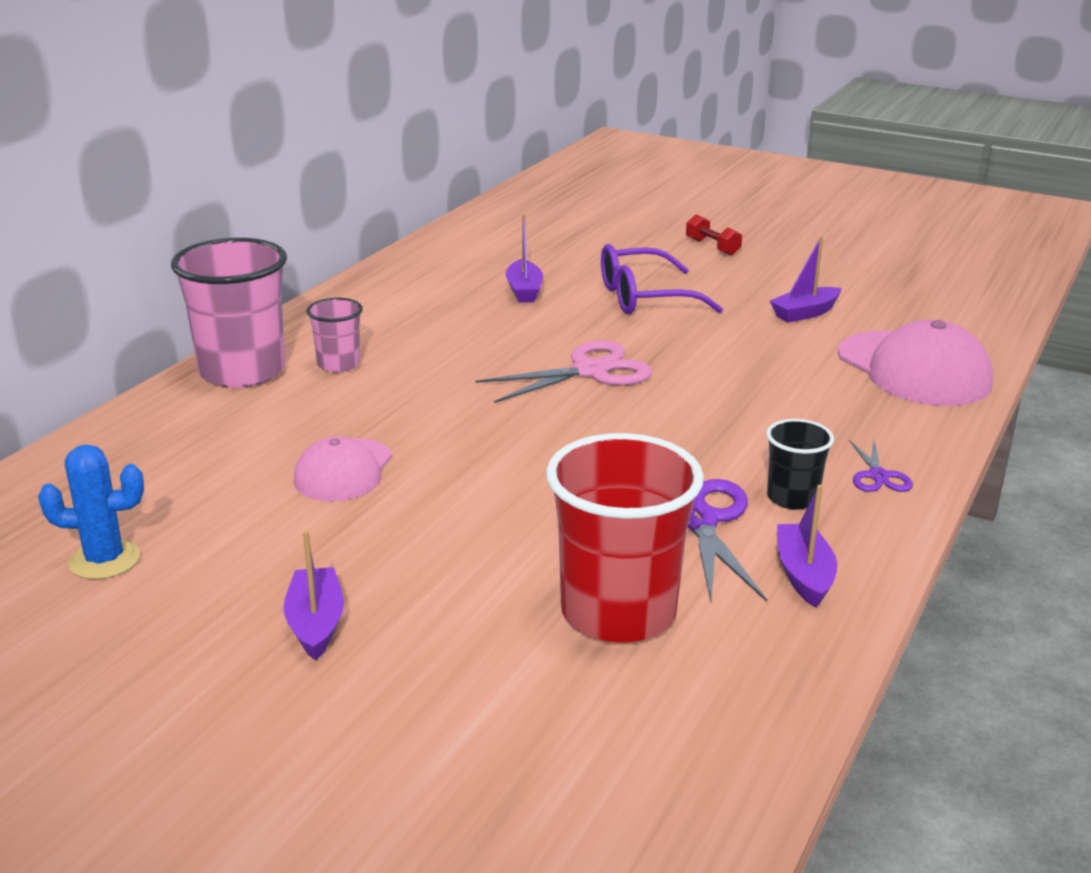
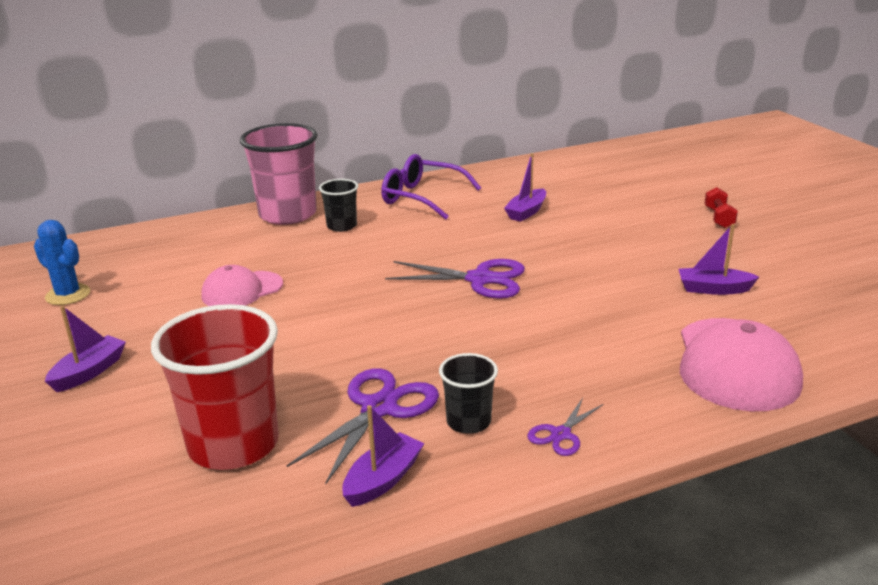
camera: 40 degrees right, 0 degrees up
(338, 364) = (342, 226): pink cup -> black cup
(590, 371) = (480, 279): pink scissors -> purple scissors
(645, 297) = (603, 240): purple glasses -> purple glasses (422, 198)

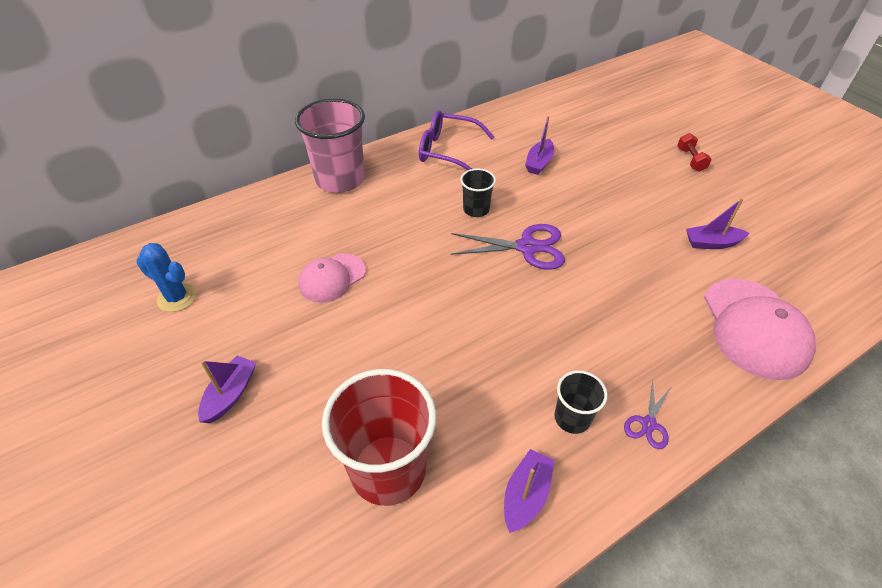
camera: 10 degrees left, 20 degrees up
(342, 226) = (391, 191): black cup -> black cup (476, 209)
(379, 408) = (495, 411): purple scissors -> none

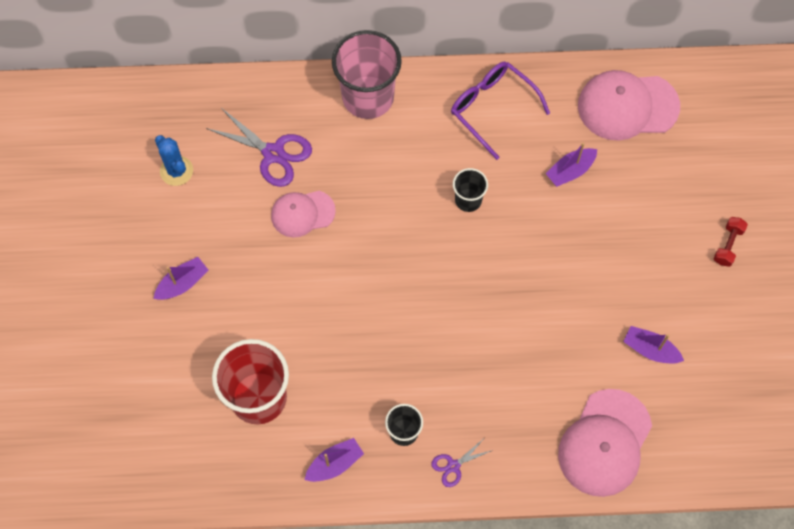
camera: 30 degrees right, 20 degrees up
(527, 247) = (483, 267): purple scissors -> purple scissors (273, 154)
(544, 116) = (627, 106): none -> pink cap

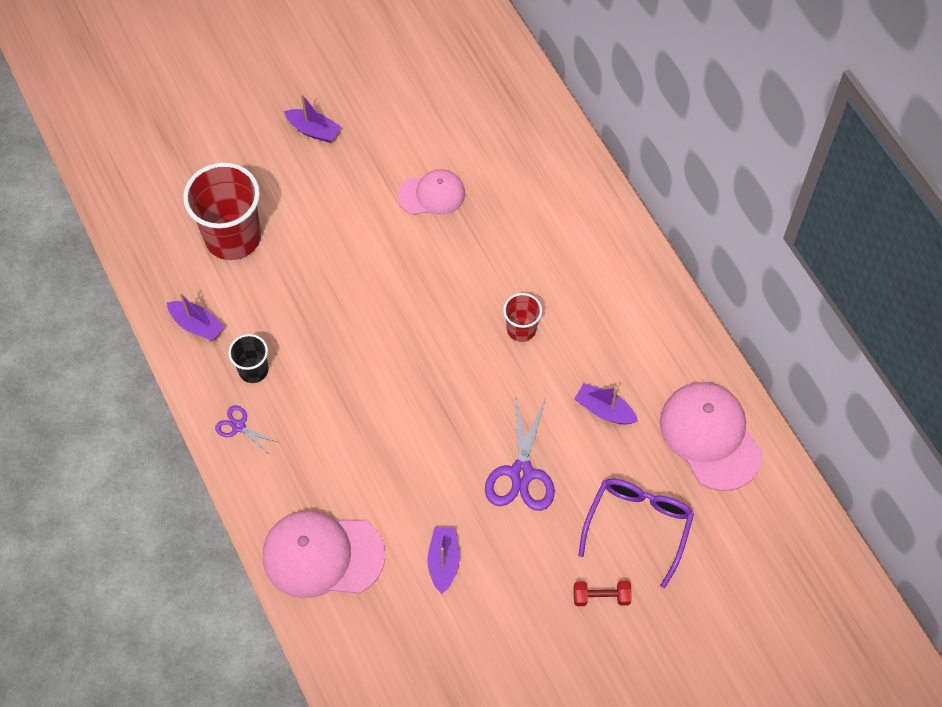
camera: 65 degrees right, 5 degrees down
(176, 171) = (421, 77): blue cactus -> none
(273, 154) = (480, 145): purple scissors -> purple scissors (521, 473)
(302, 213) = (432, 194): pink cap -> pink cap turned 120 degrees clockwise
(368, 97) = (584, 197): pink cup -> none
(468, 200) = (521, 329): black cup -> red cup
(493, 109) = (634, 311): purple glasses -> purple glasses (638, 526)

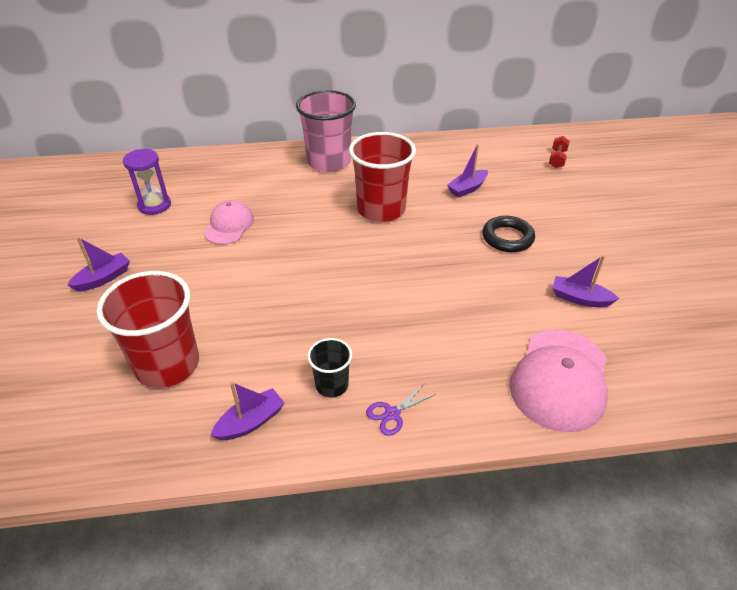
camera: 70 degrees left, 20 degrees down
(437, 110) = (154, 205): none -> purple hourglass
(521, 329) = (381, 209): red cup -> red cup, size x1.97
(521, 473) = (507, 238): purple scissors -> black ring
(595, 241) = (329, 162): none -> pink cup
(601, 597) = (621, 224): red dumbbell -> red dumbbell (557, 159)
(638, 526) = (566, 196): purple glasses -> none
(710, 436) = (504, 153): pink cap -> none

